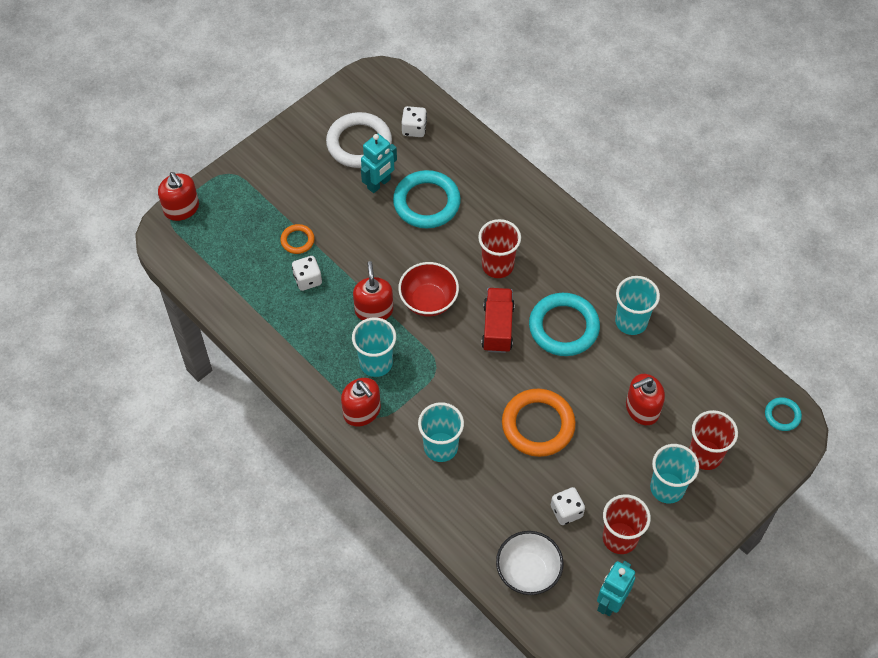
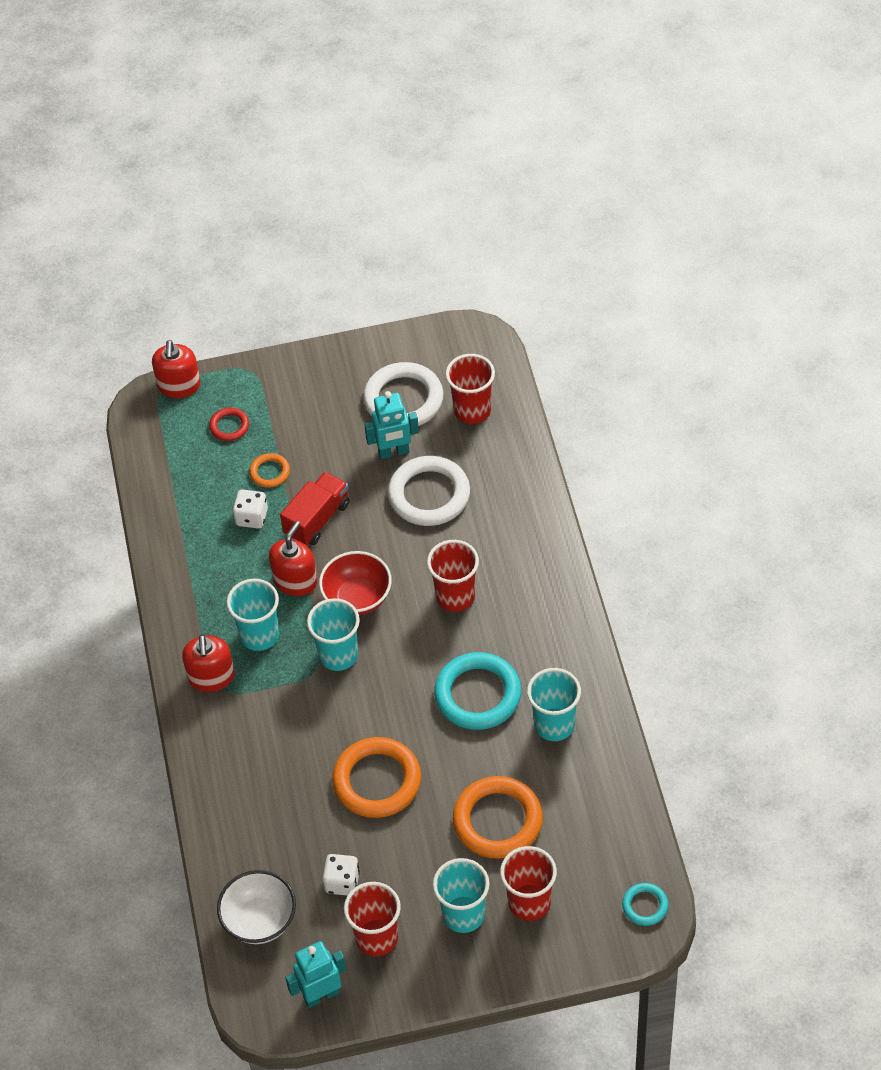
camera: 35 degrees right, 5 degrees down
(242, 221) = (229, 426): none -> red ring
(414, 129) = (472, 410): white dice -> red cup
(426, 202) = (429, 495): turquoise ring -> white ring
(440, 447) = (263, 752): turquoise cup -> turquoise cup (338, 655)
(497, 327) = (408, 660): red truck -> red truck (317, 519)
(642, 409) = (497, 820): red soap dispenser -> orange ring

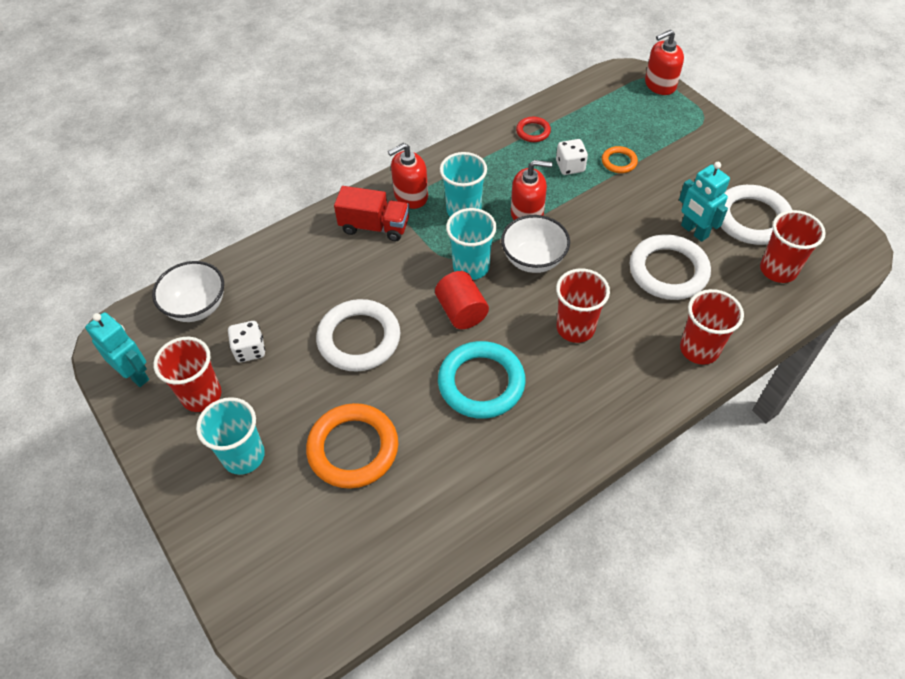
camera: 65 degrees right, 0 degrees up
(229, 426) = (644, 124): red ring -> red ring (533, 131)
(317, 519) = (594, 206): red truck -> red truck (375, 226)
(357, 598) = (533, 259): red bowl -> white bowl
(377, 781) = (359, 339): orange ring -> white ring
(389, 682) = (461, 311): none -> red cylinder
(529, 902) = (272, 509): red cup -> red cup (699, 349)
(554, 725) = (478, 459): turquoise cup -> none
(645, 906) = (300, 625): turquoise ring -> none

